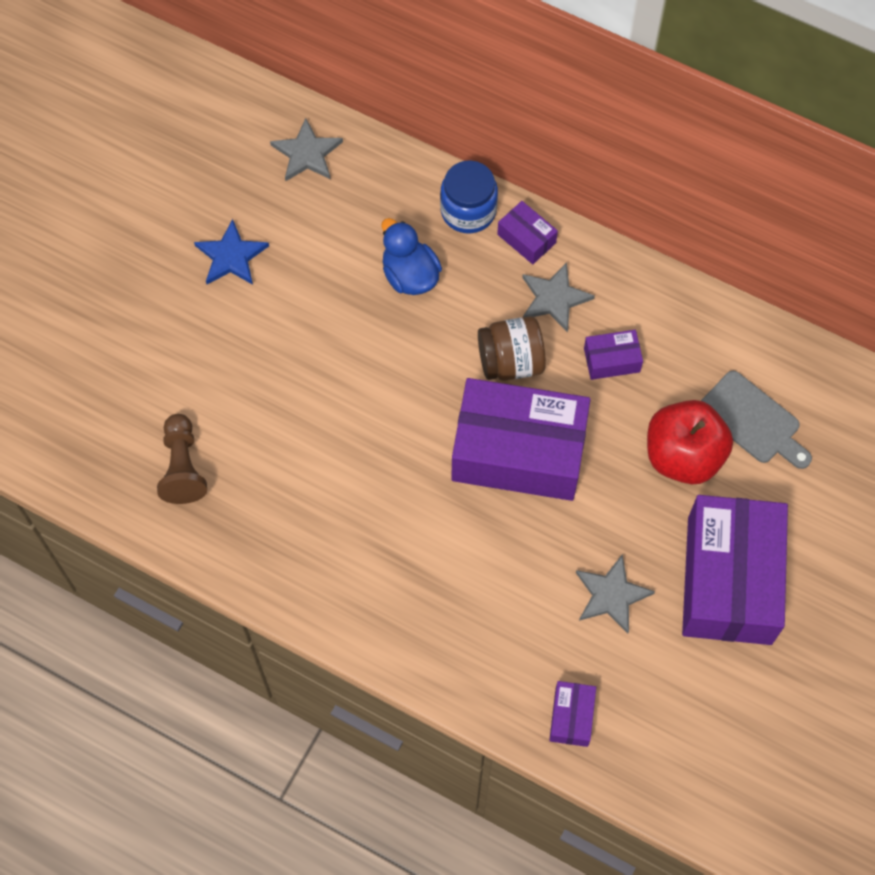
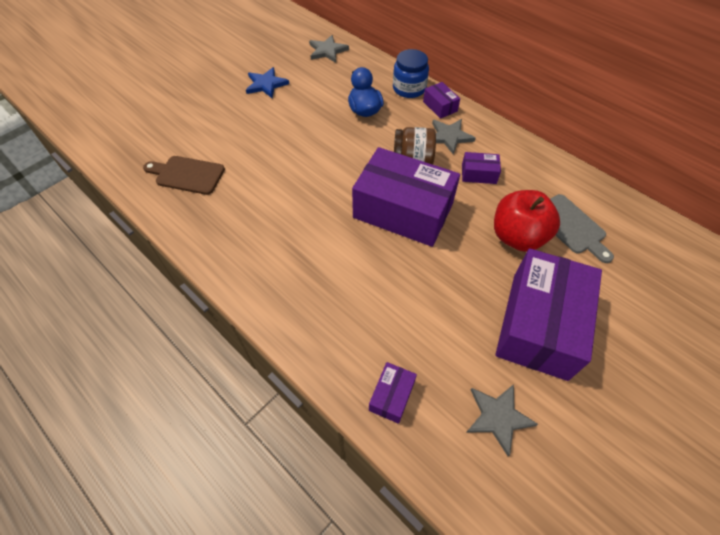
camera: 15 degrees right, 10 degrees down
(183, 467) = (187, 175): brown pawn -> brown cutting board
(611, 595) = (445, 314): grey star -> grey star (498, 417)

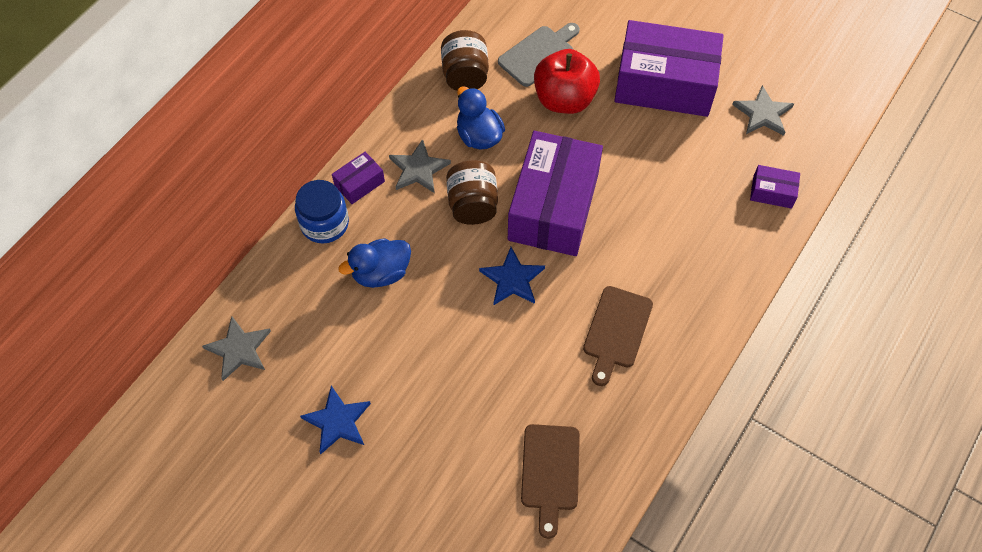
camera: 100 degrees left, 5 degrees up
(278, 231) = (616, 331): none -> brown cutting board
(342, 176) = (512, 279): none -> blue star
(478, 174) = (479, 136): purple box -> blue duck
(543, 173) = (465, 75): none -> brown jar

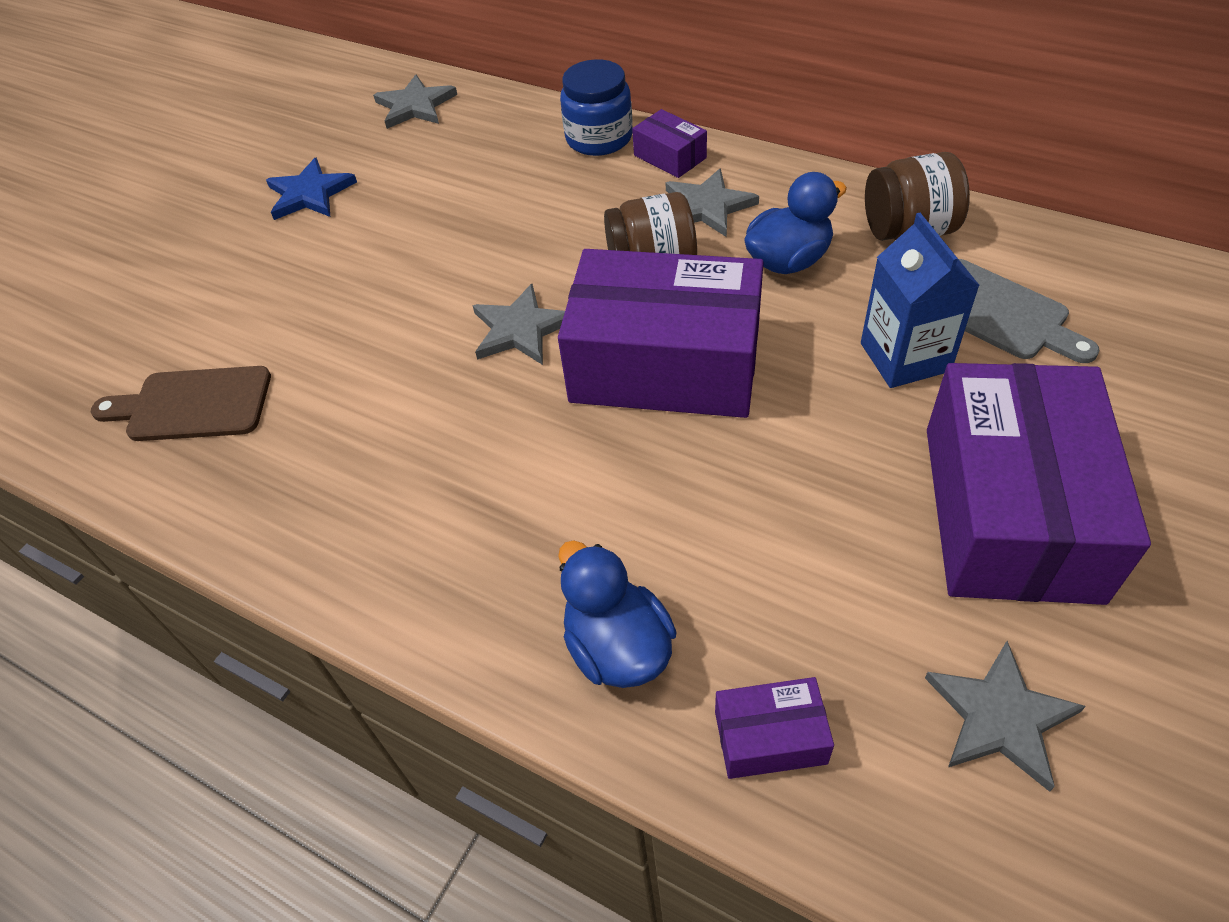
camera: 90 degrees right, 10 degrees down
(381, 273) = (525, 197): blue duck -> blue duck (617, 647)
(512, 279) = (520, 329): blue star -> grey star
(564, 99) = (905, 357): red apple -> blue carton
(616, 331) = (423, 469): brown cutting board -> none
(772, 192) = (770, 737): purple box -> purple box turned 75 degrees clockwise

